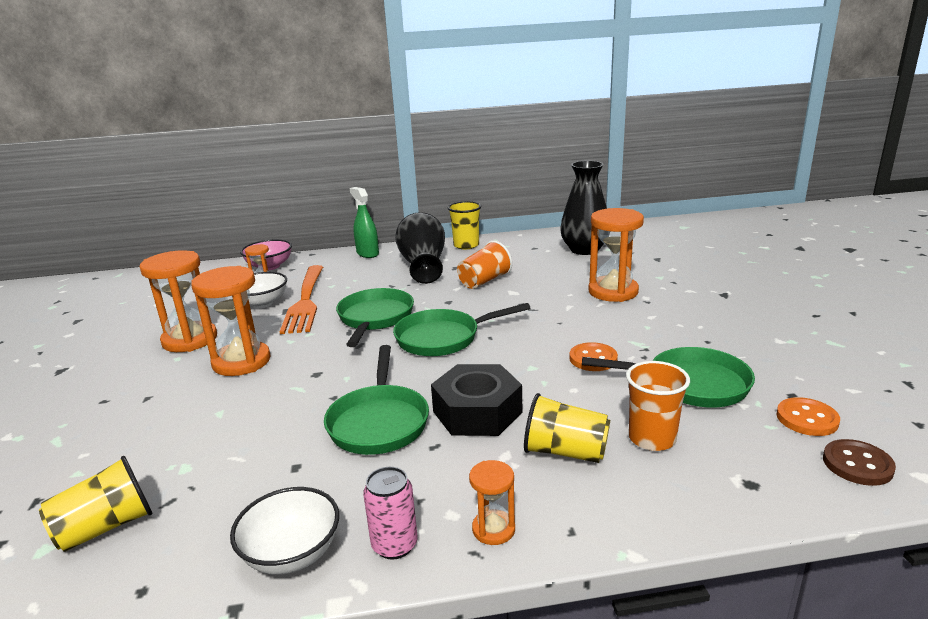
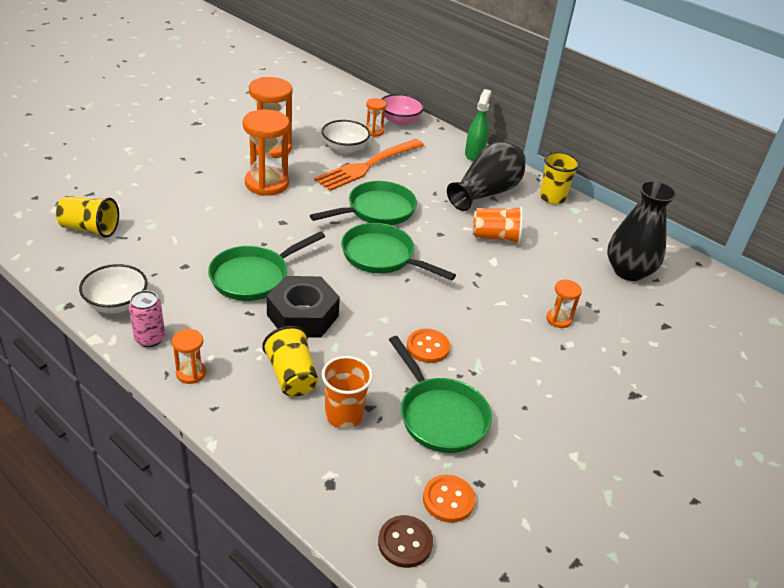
camera: 45 degrees right, 15 degrees up
(613, 292) = (558, 319): orange hourglass -> orange hourglass, size x0.50

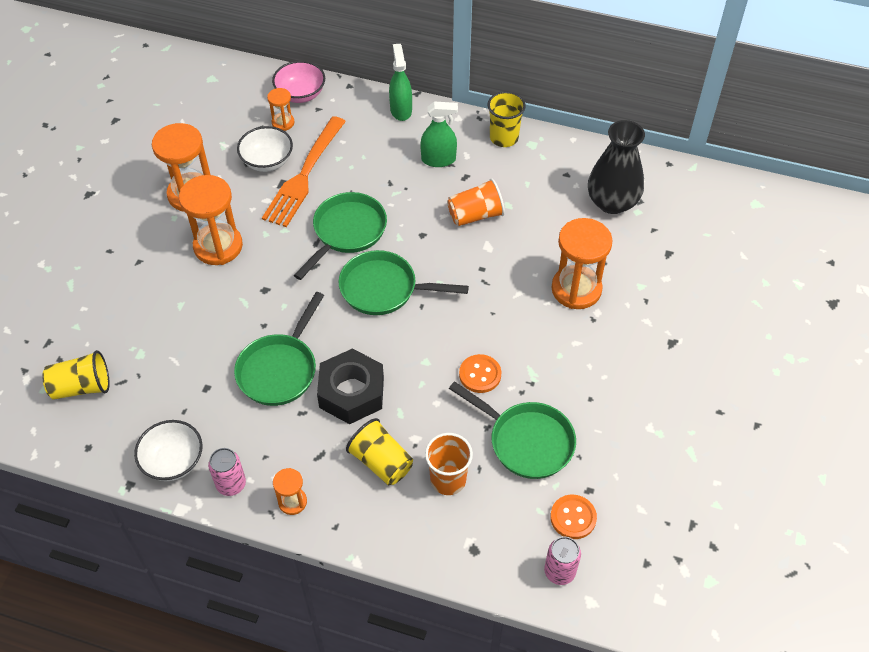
camera: 20 degrees left, 15 degrees up
(405, 542) = (559, 571): brown button -> pink can
(486, 192) = (438, 159): black vase -> green spray bottle
(558, 319) = (576, 289): orange hourglass -> orange hourglass, size x1.98

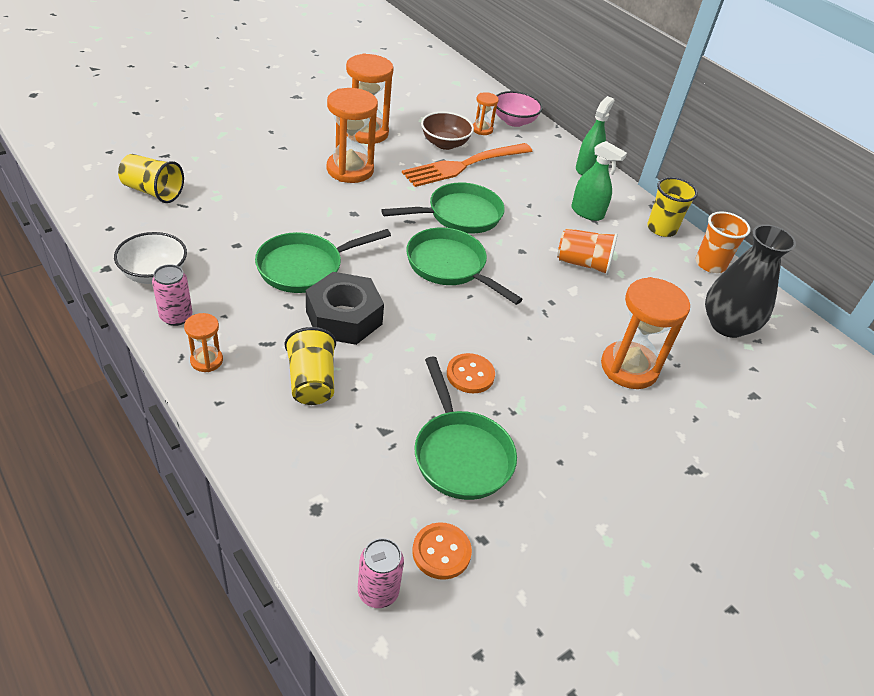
camera: 30 degrees right, 10 degrees down
(267, 161) = (445, 144): white bowl -> brown bowl
(448, 480) = (354, 435): orange cup -> orange cup (710, 264)

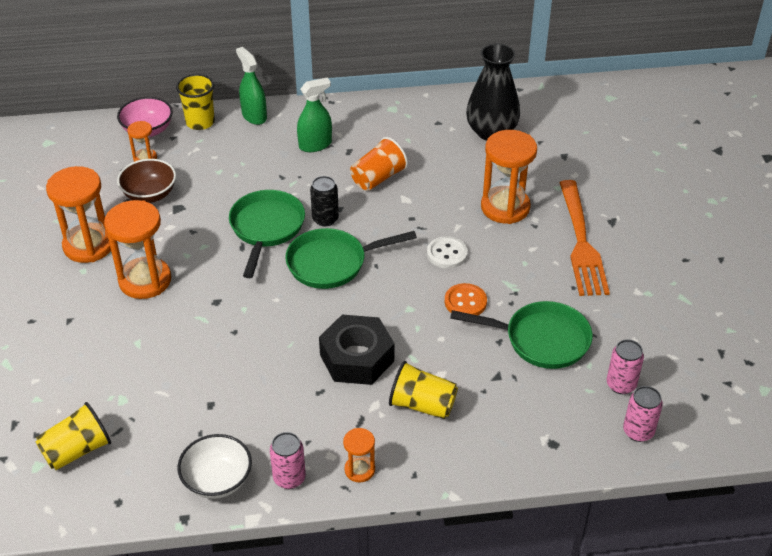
camera: 55 degrees left, 0 degrees up
(305, 267) = (274, 363): green pan -> none
(441, 552) = (621, 385): orange button -> pink can
(463, 165) = (194, 195): orange fork -> orange fork (581, 243)
(501, 246) = (325, 219): none -> black can
(525, 341) = (447, 254): none -> white button
(661, 229) = (364, 111): yellow cup -> yellow cup (200, 122)
(710, 264) = (422, 105): orange cup -> none

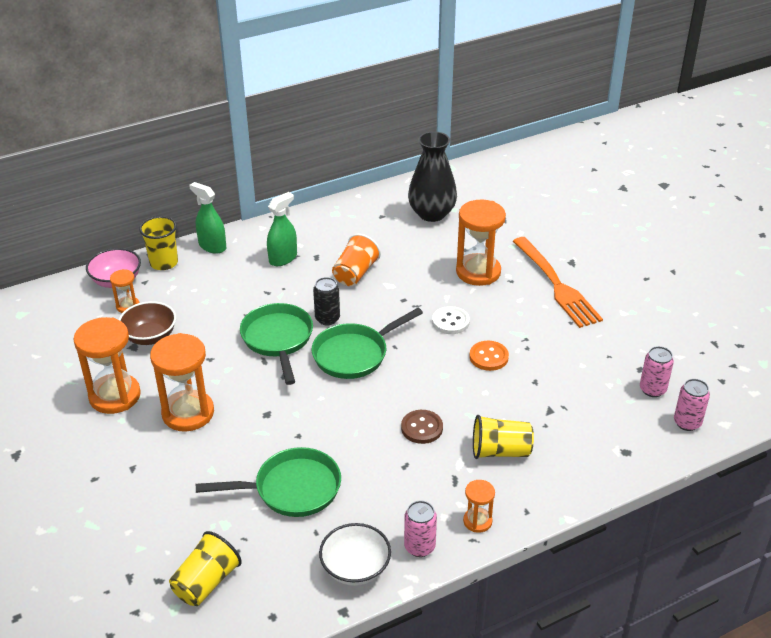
camera: 20 degrees left, 5 degrees down
(357, 358) = (422, 428): black nut -> brown button
(541, 340) = (569, 371): green pan -> green pan (292, 489)

